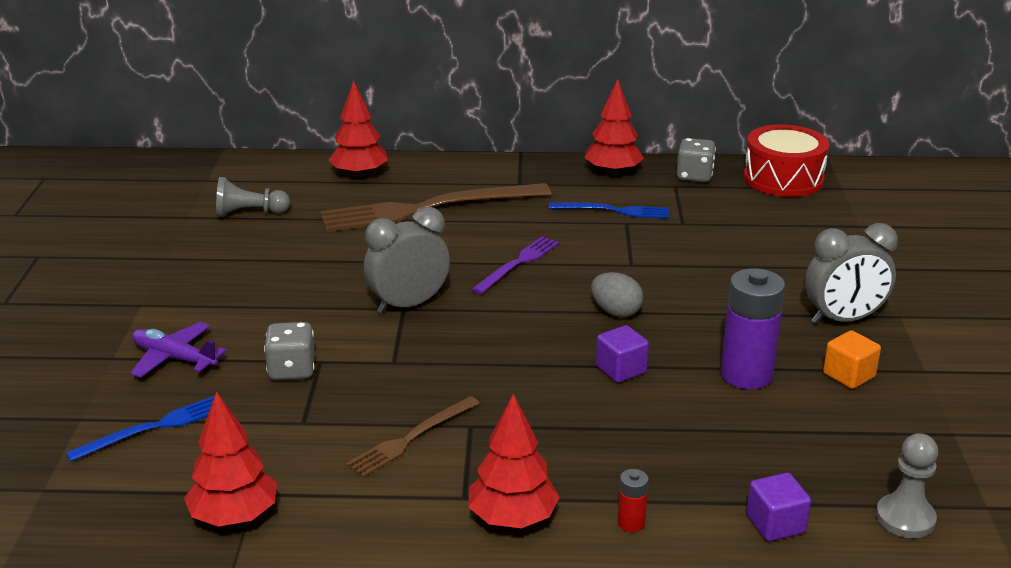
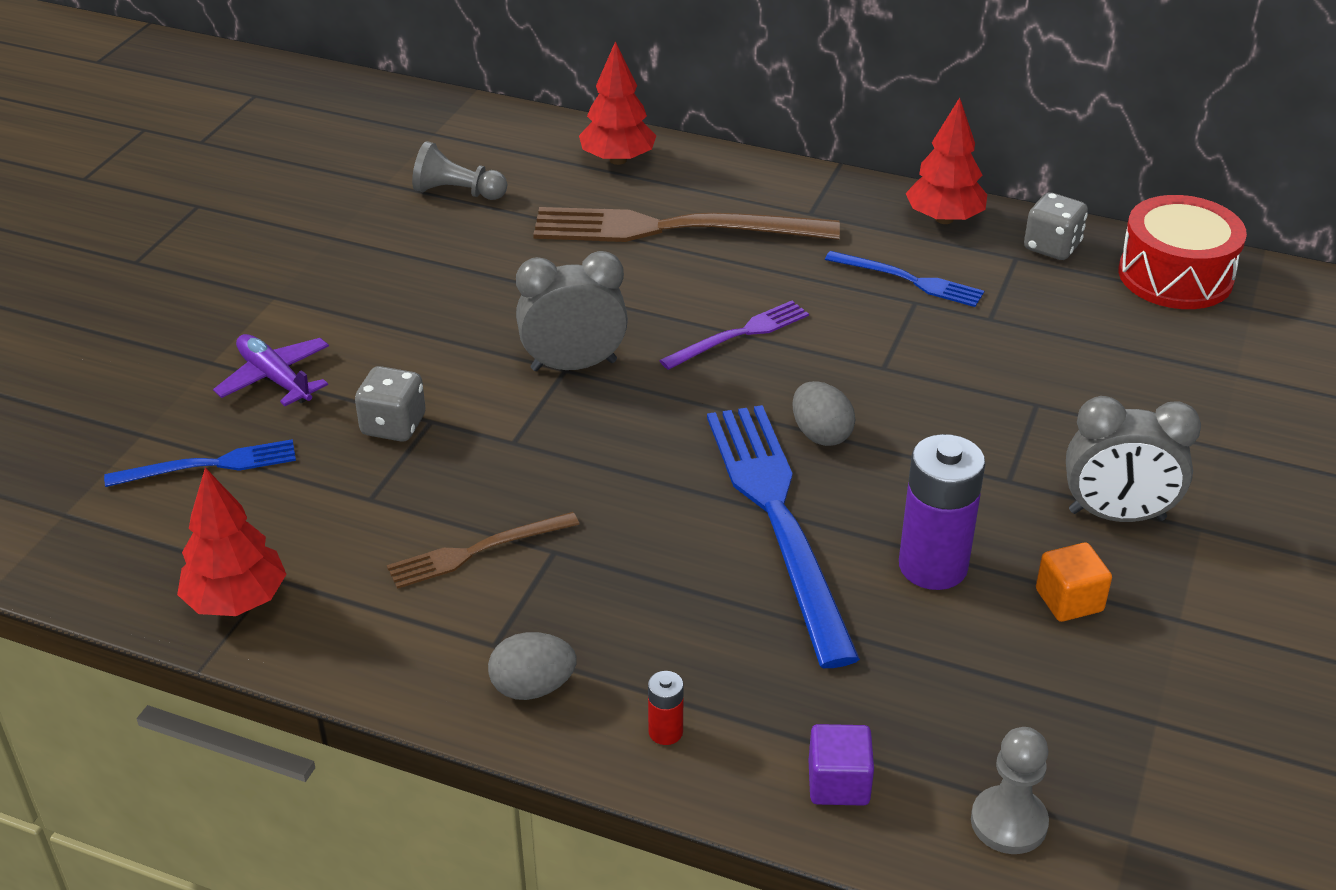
camera: 20 degrees right, 10 degrees up
(512, 518) = (533, 687): red tree -> grey egg
(621, 370) = (778, 519): purple cube -> blue fork

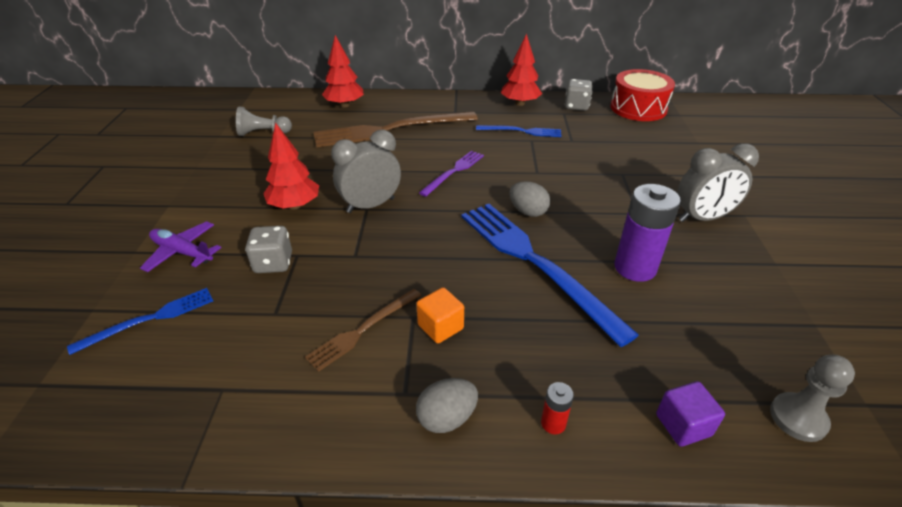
camera: 20 degrees left, 0 degrees up
(236, 601) = (198, 416): red tree -> red tree (294, 206)
(1069, 600) = (716, 268): orange cube -> orange cube (440, 327)

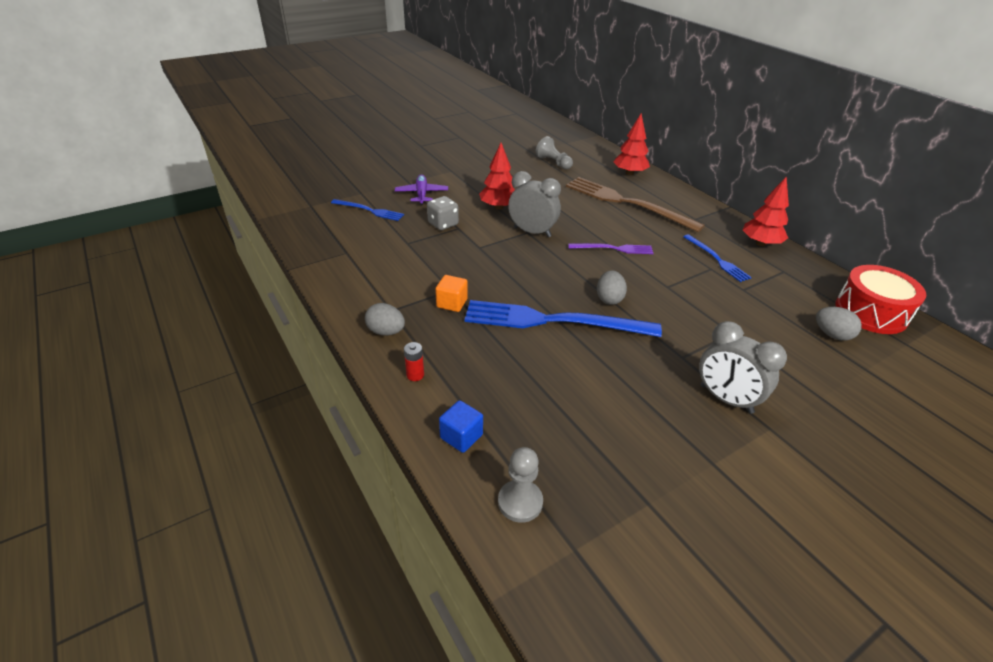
camera: 55 degrees right, 0 degrees up
(363, 330) = (423, 276): brown fork -> none
(534, 263) = (553, 321): blue fork -> blue fork turned 105 degrees counterclockwise
(576, 106) = (808, 274): grey dice -> none
(635, 268) = (604, 373): purple battery -> none
(653, 135) = (832, 335): none -> grey egg
(683, 425) = (461, 436): purple cube -> blue cube

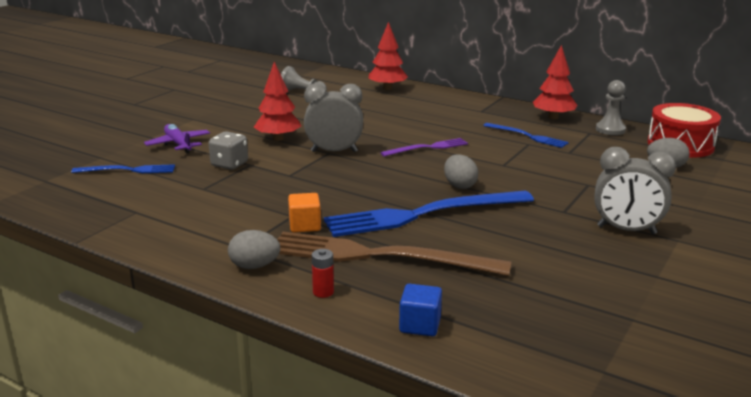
camera: 25 degrees left, 15 degrees down
(520, 502) = (524, 355): grey pawn -> grey pawn (610, 130)
(627, 203) = (406, 111): brown fork -> brown fork (379, 256)

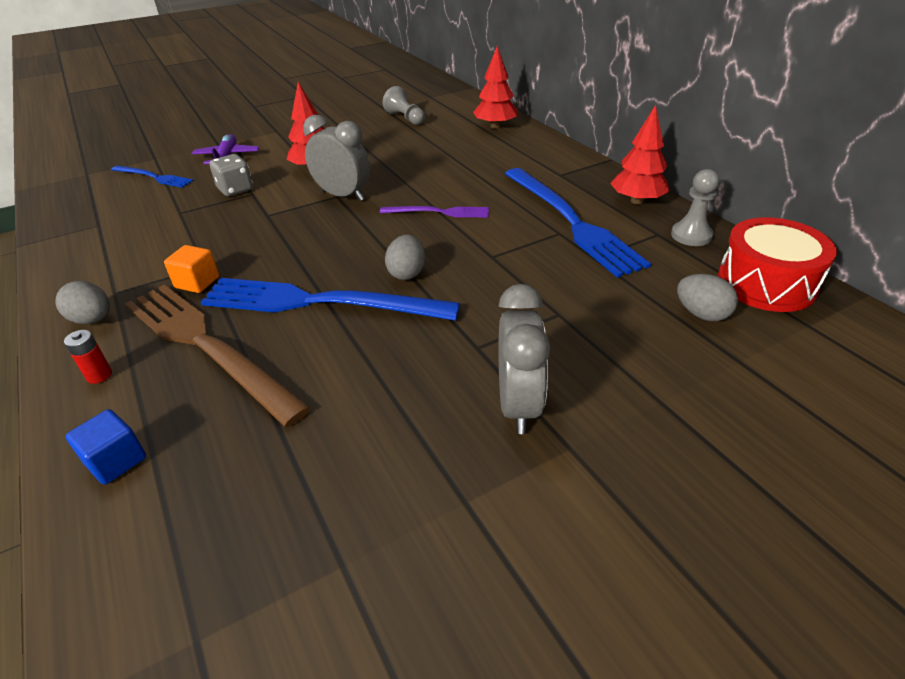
camera: 30 degrees right, 15 degrees up
(527, 136) = (571, 221): blue fork -> blue fork, size x1.94
(626, 230) = (518, 405): grey clock -> grey clock turned 135 degrees counterclockwise

